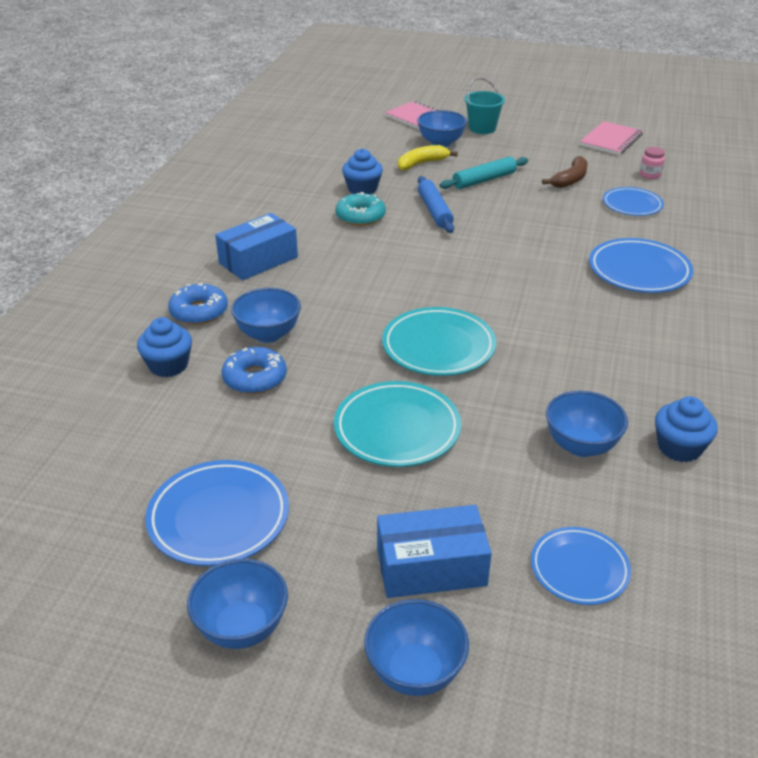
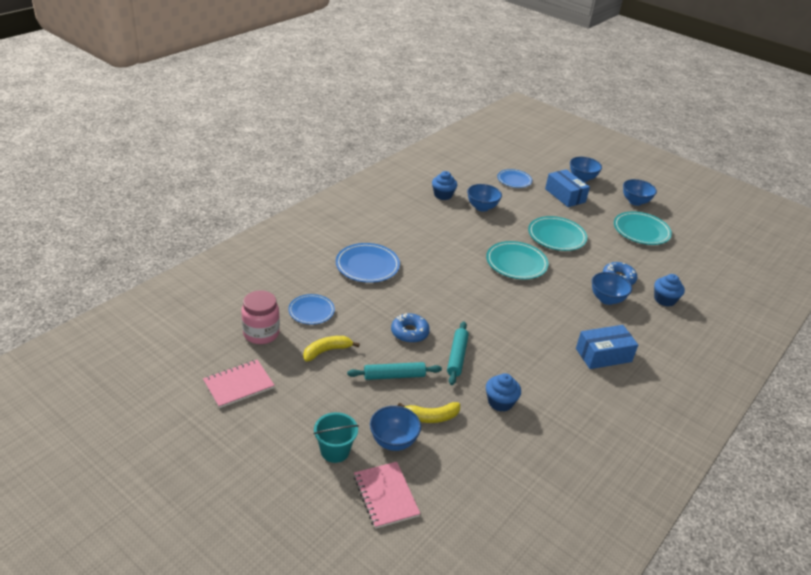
camera: 160 degrees left, 0 degrees up
(199, 312) = (647, 327): blue donut -> blue donut (409, 332)
(219, 517) = (641, 231): blue plate -> turquoise plate
(360, 216) = (516, 371): turquoise donut -> none
(431, 567) = (565, 195): blue box -> blue box turned 45 degrees clockwise
(434, 211) = (457, 357): blue rolling pin -> turquoise rolling pin
(570, 179) = (327, 351): brown banana -> yellow banana
(650, 175) = (261, 333): pink jar -> pink jar, size x1.96

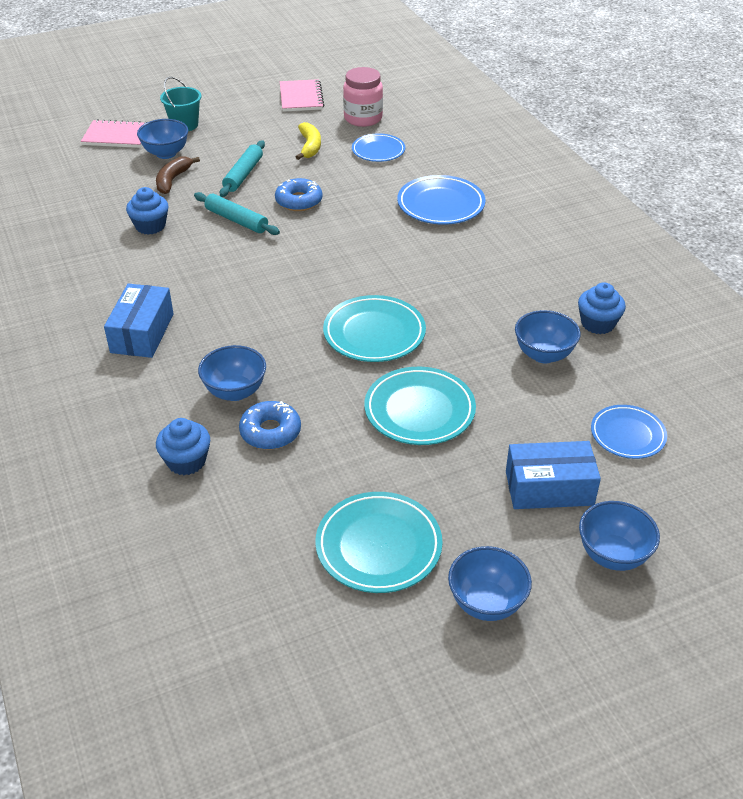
camera: 120 degrees right, 5 degrees up
(431, 417) = (173, 180): yellow banana -> brown banana

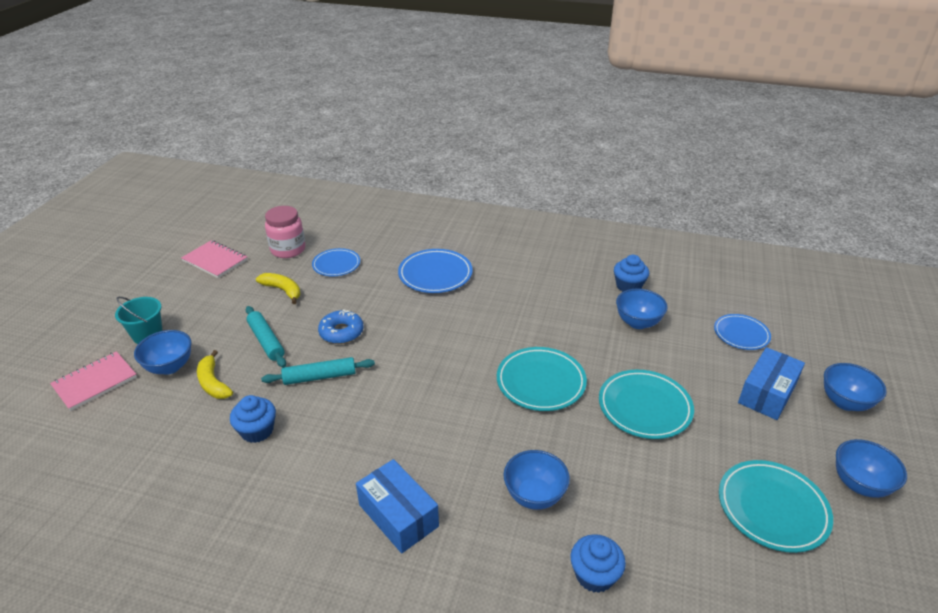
camera: 50 degrees left, 5 degrees down
(173, 180) = (213, 383): brown banana -> yellow banana
(270, 432) = (601, 500): blue donut -> none

